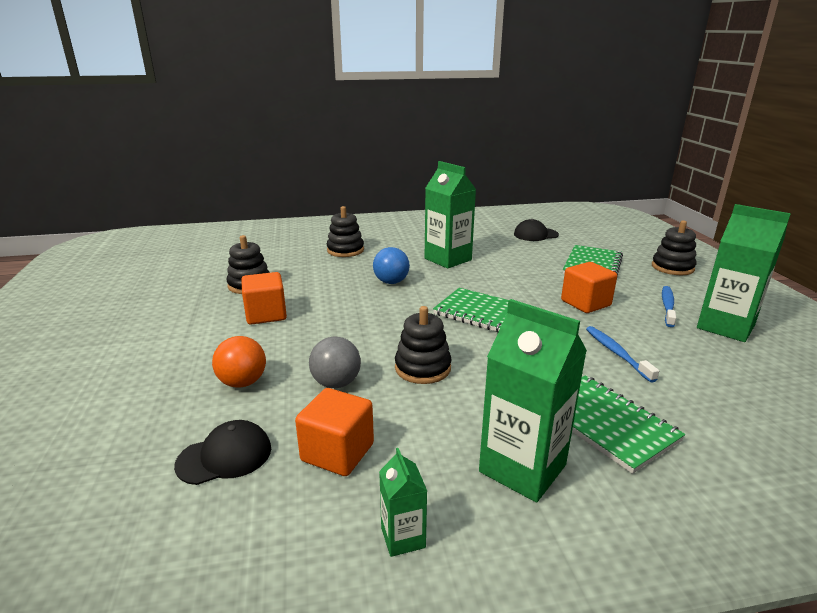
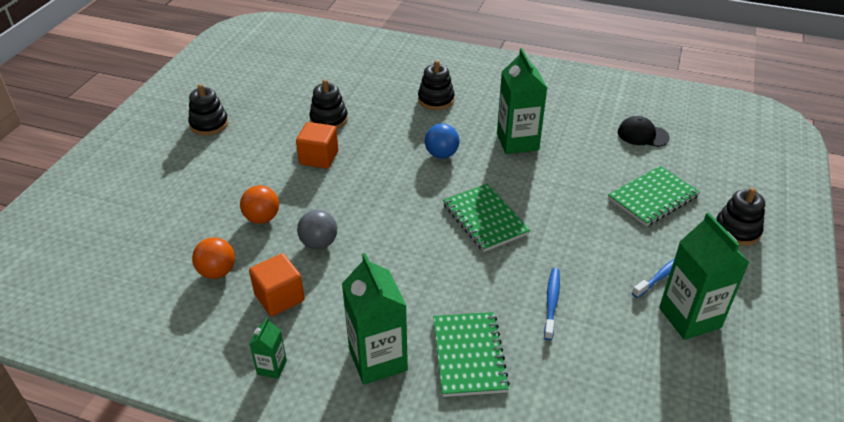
camera: 30 degrees right, 15 degrees up
(225, 456) = (217, 272): black cap -> orange ball
(422, 368) = (387, 254): black stacking toy -> black stacking toy (209, 124)
(585, 303) = (588, 241): orange cube -> none

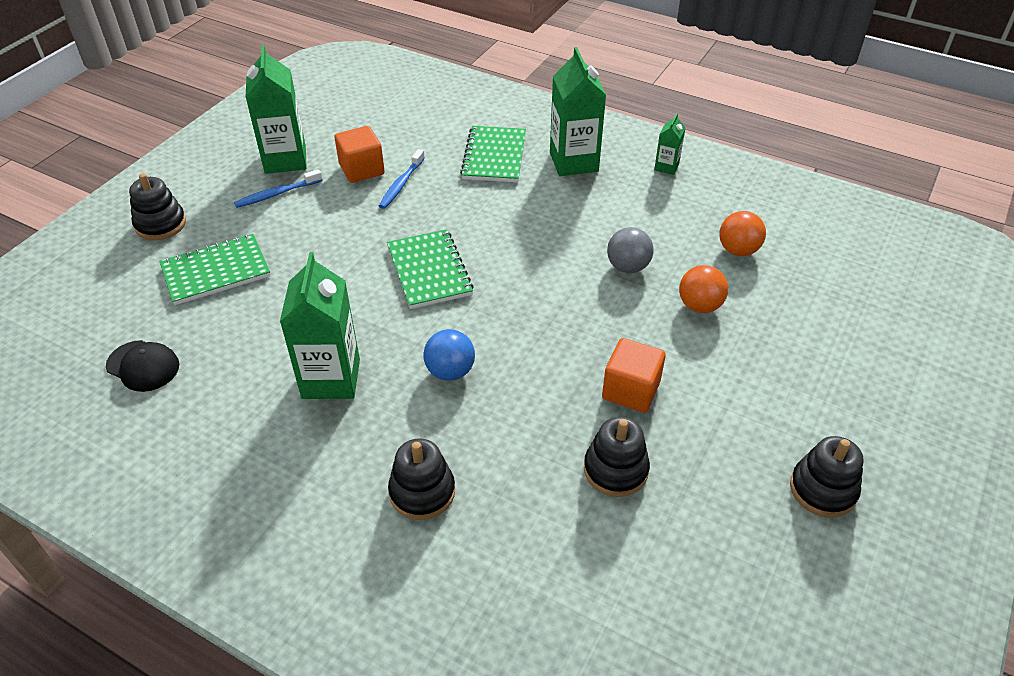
camera: 170 degrees left, 5 degrees up
(279, 297) = (666, 218): orange cube -> orange cube (362, 169)

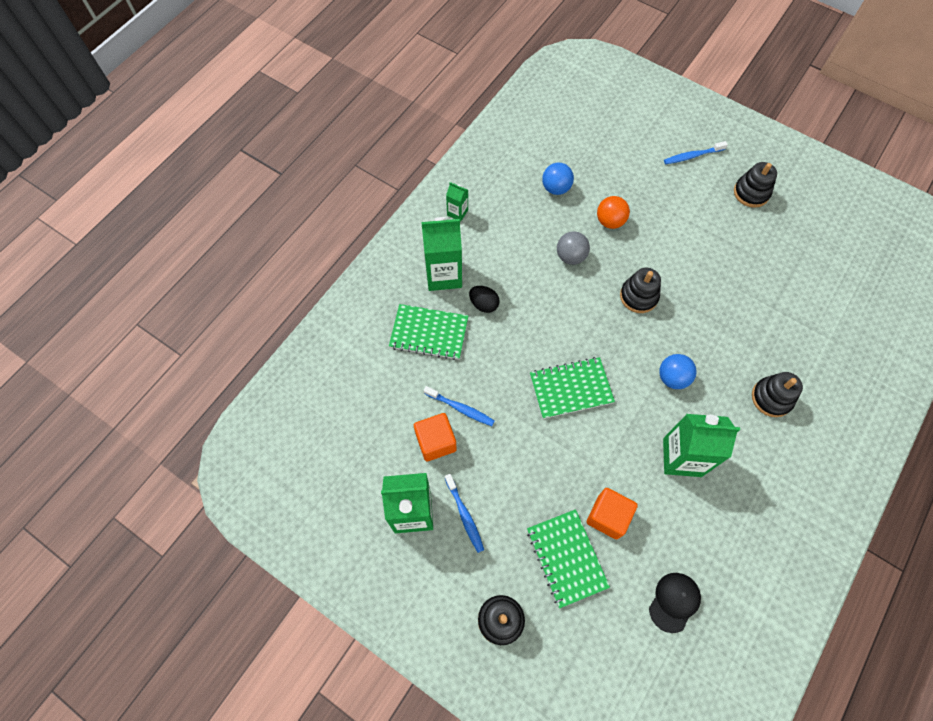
camera: 85 degrees left, 20 degrees up
(539, 194) = (484, 304): none -> black egg
(615, 470) = (746, 290): black stacking toy -> black stacking toy (638, 296)
(630, 390) = (685, 272): orange cube -> orange cube (608, 516)
(738, 250) = (556, 188): orange ball -> blue ball
(869, 407) = (692, 156): none -> blue toothbrush

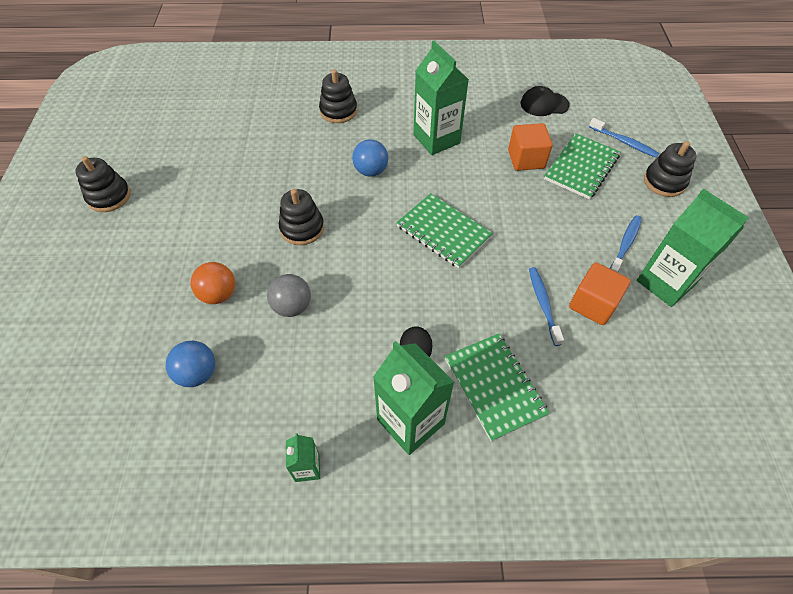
camera: 125 degrees left, 10 degrees down
(692, 156) = (74, 263): blue toothbrush -> blue toothbrush (624, 142)

